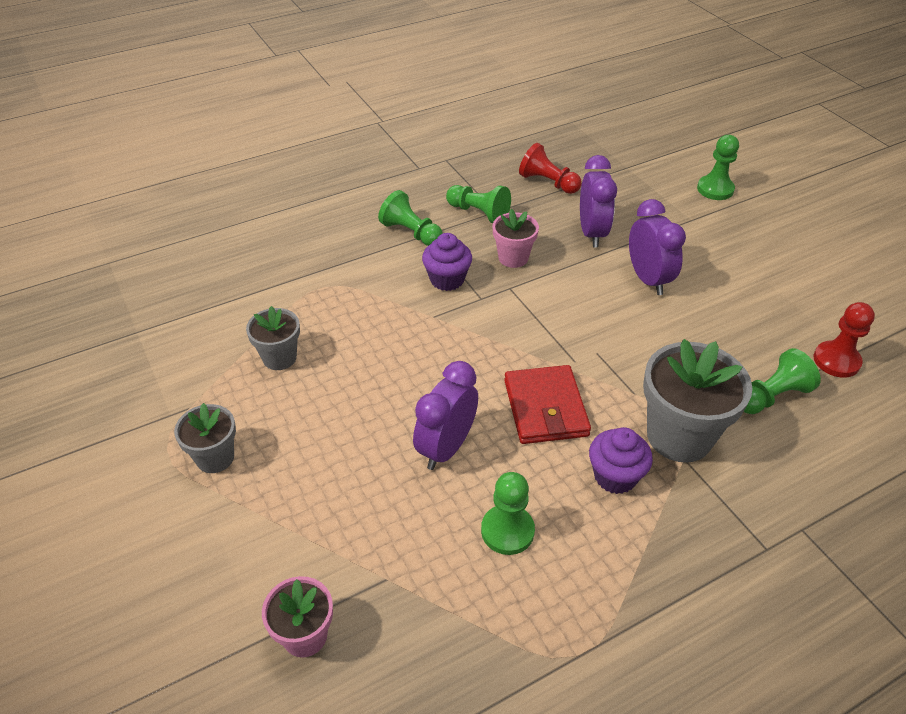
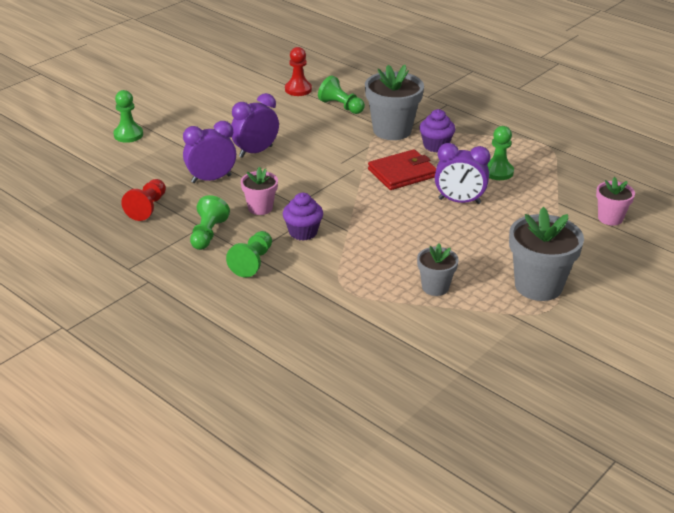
camera: 110 degrees left, 10 degrees down
(215, 458) = (538, 286): grey flower pot -> grey flower pot, size x1.76

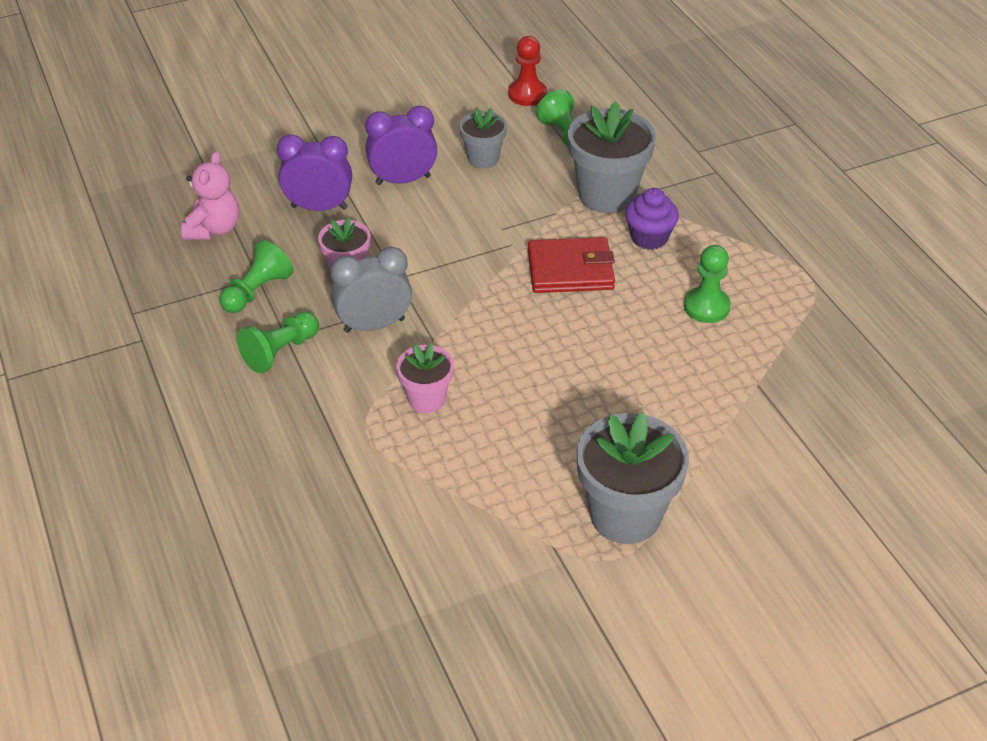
camera: 25 degrees right, 10 degrees up
(128, 135) = (267, 111): green pawn -> none
(147, 208) = (214, 229): red pawn -> pink teddy bear
(303, 232) = (374, 325): purple cupcake -> grey clock
(435, 287) = (482, 468): grey flower pot -> grey flower pot (483, 158)
(459, 201) = (616, 339): purple clock -> none
(610, 218) = (815, 436): pink flower pot -> pink flower pot (426, 399)

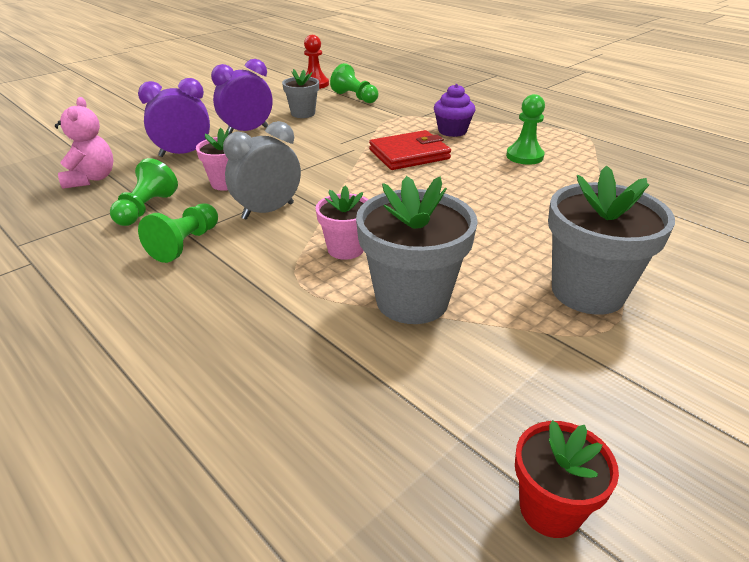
camera: 20 degrees left, 10 degrees down
(449, 684) = (550, 509): none -> red flower pot
(606, 195) = (405, 117): grey flower pot -> grey flower pot (412, 300)

